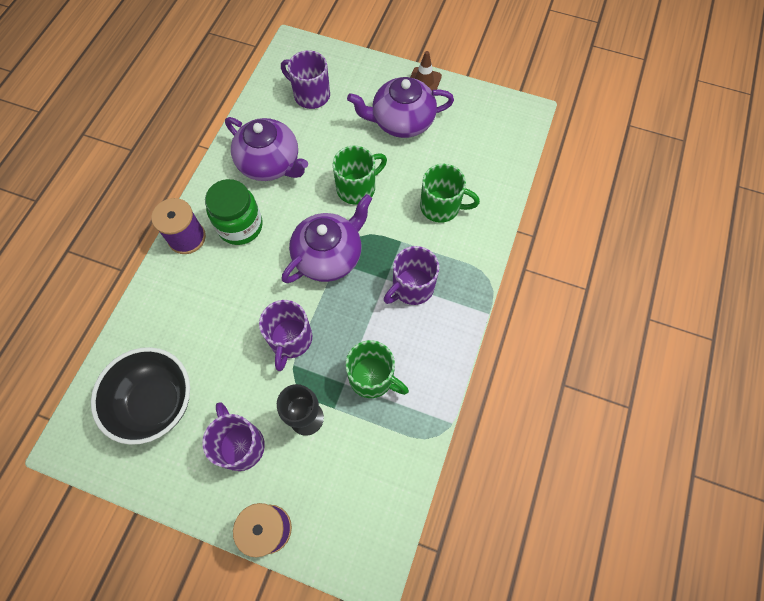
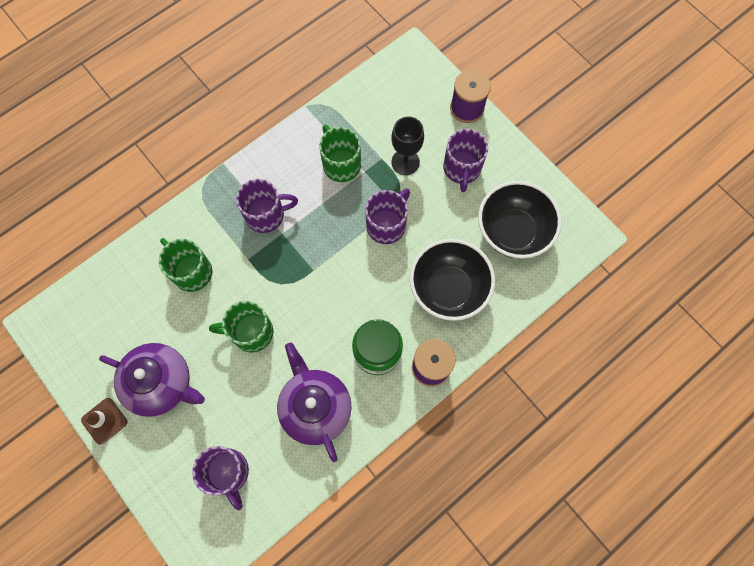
camera: 150 degrees left, 5 degrees up
(200, 310) = (448, 289): none -> black bowl
(329, 256) = (316, 279): purple teapot -> none

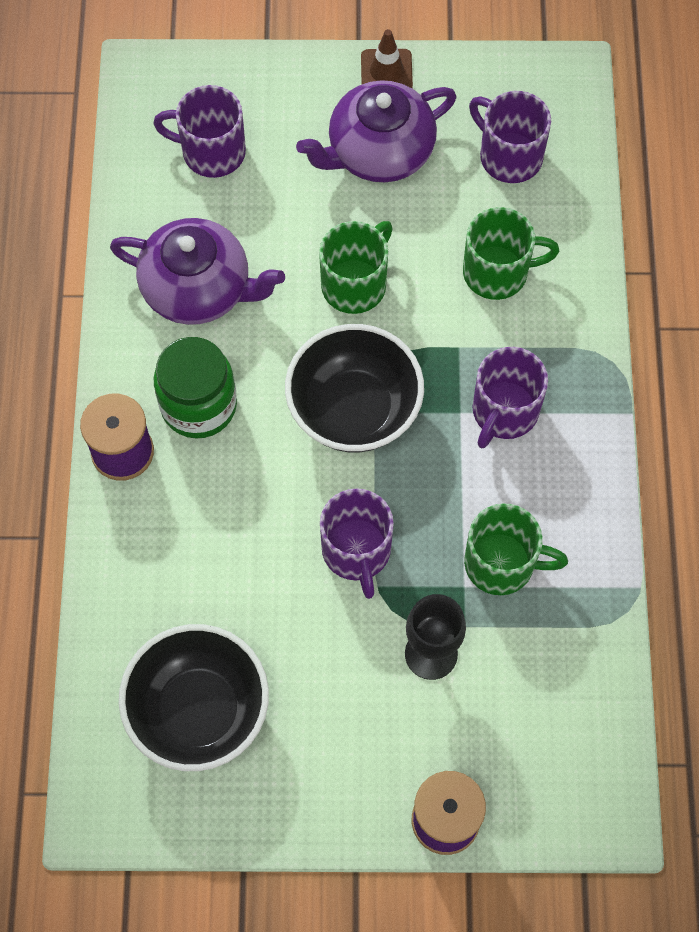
camera: 130 degrees right, 5 degrees down
(448, 289) = (199, 556): black bowl -> black bowl (354, 410)
(462, 169) = (353, 724): purple mug -> purple mug (509, 156)

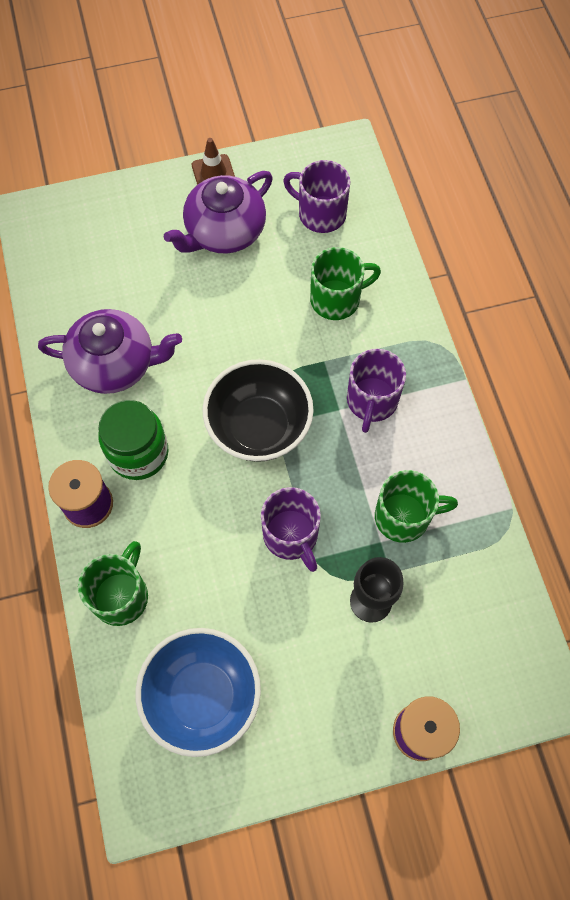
camera: 15 degrees left, 0 degrees up
(199, 711) = (202, 696): black bowl -> blue bowl
(211, 152) = (98, 260): purple mug -> none
(355, 284) = (233, 332): green mug -> green mug (121, 595)

